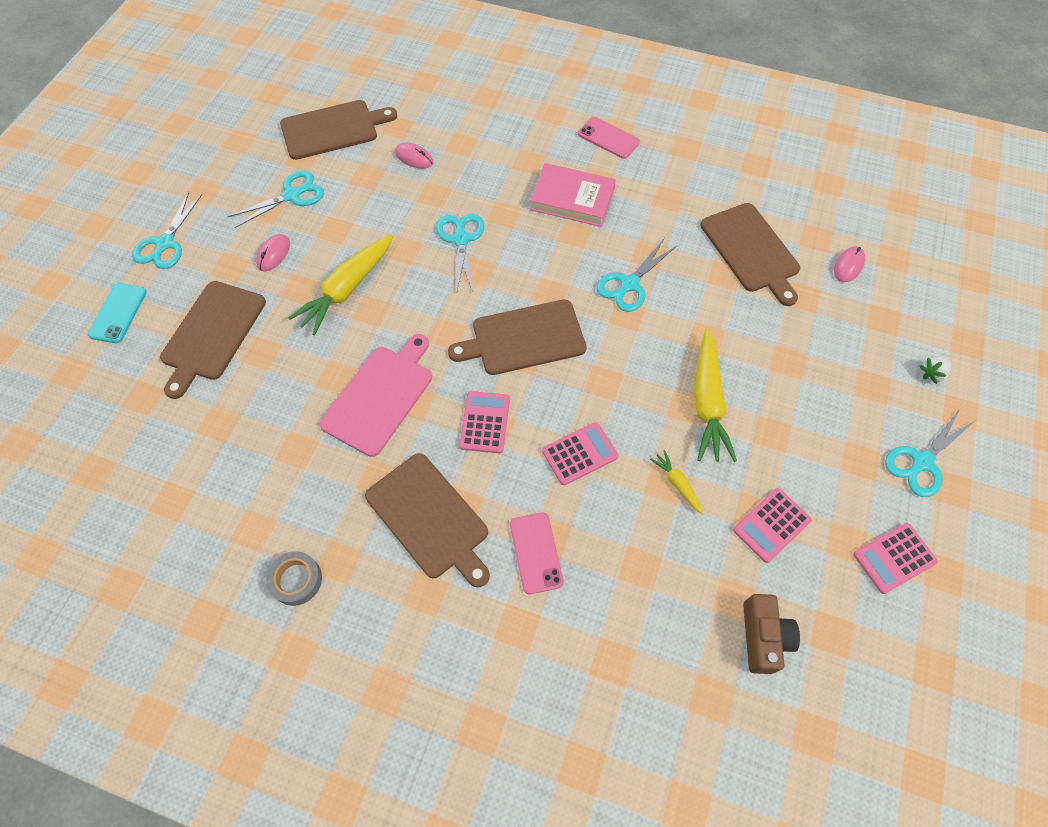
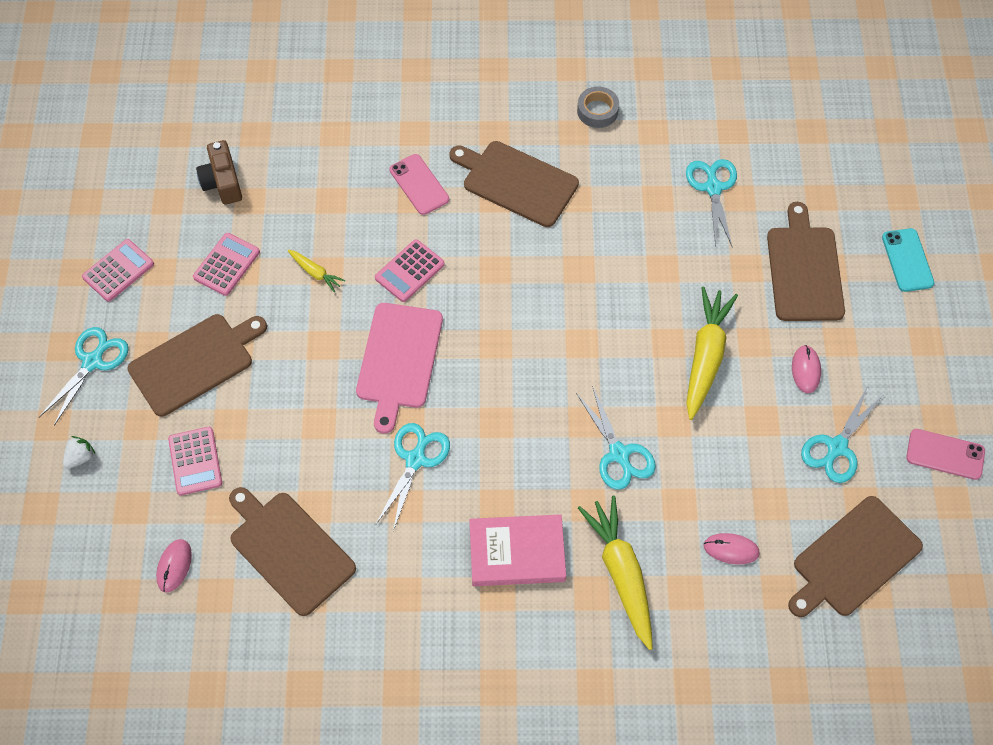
camera: 160 degrees right, 0 degrees up
(165, 243) = (924, 344): turquoise scissors -> turquoise scissors (713, 188)
(380, 396) = (612, 264): pink cutting board -> pink cutting board (399, 360)
(485, 422) = (505, 271): pink calculator -> pink calculator (195, 461)
(524, 338) = (503, 362): brown cutting board -> brown cutting board (195, 362)
(608, 138) = (505, 667): pink phone -> pink phone (945, 454)
(707, 402) = (304, 355): yellow carrot -> yellow carrot (621, 573)

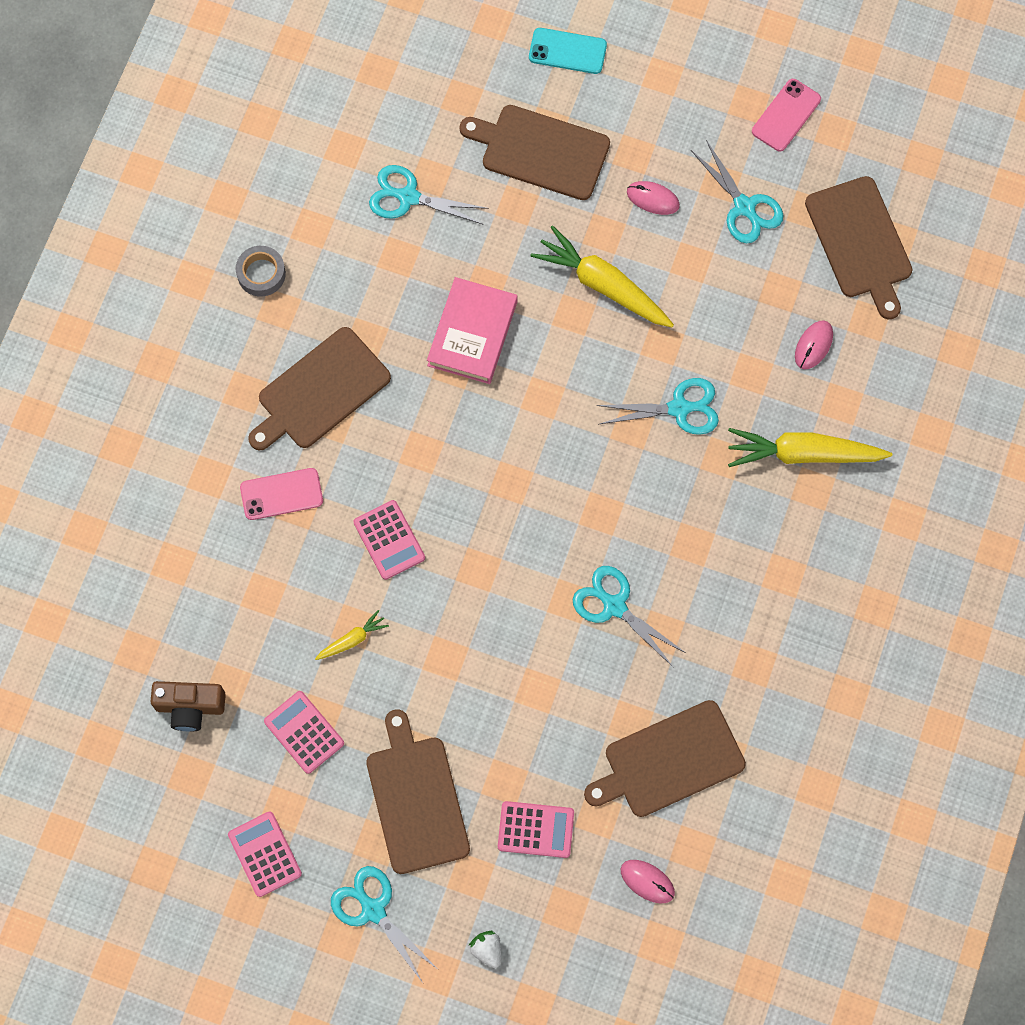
camera: 70 degrees left, 10 degrees up
(399, 360) = (493, 586): pink cutting board -> none
(517, 553) = (749, 542): pink book -> pink book (472, 333)

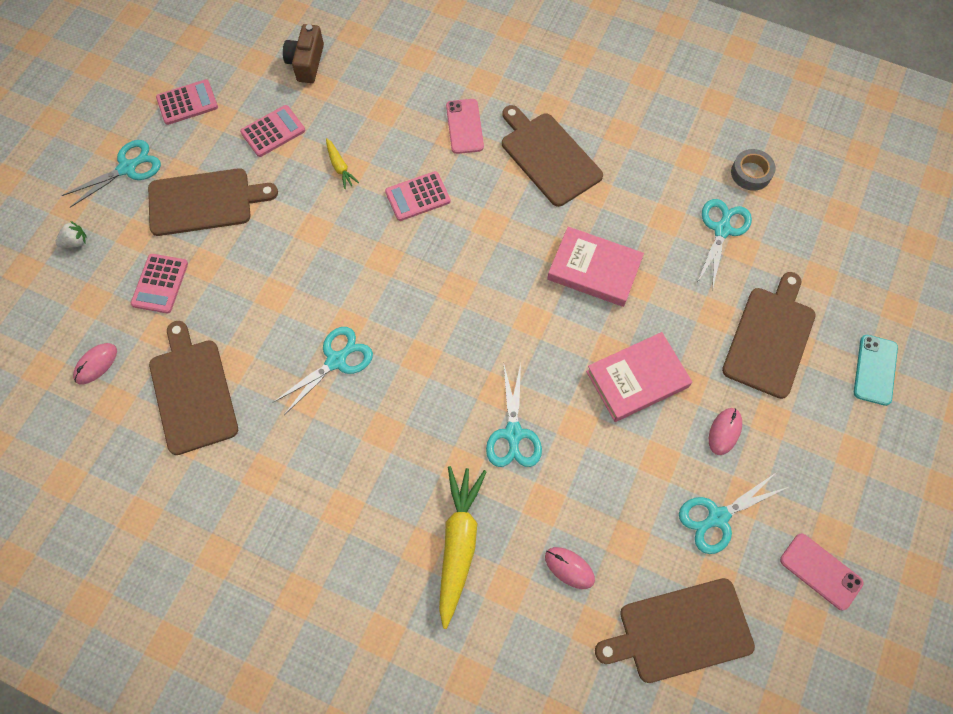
camera: 95 degrees right, 5 degrees down
(261, 274) = (652, 122): grey tape -> grey tape (751, 173)
(603, 285) = (637, 379): yellow carrot -> pink book

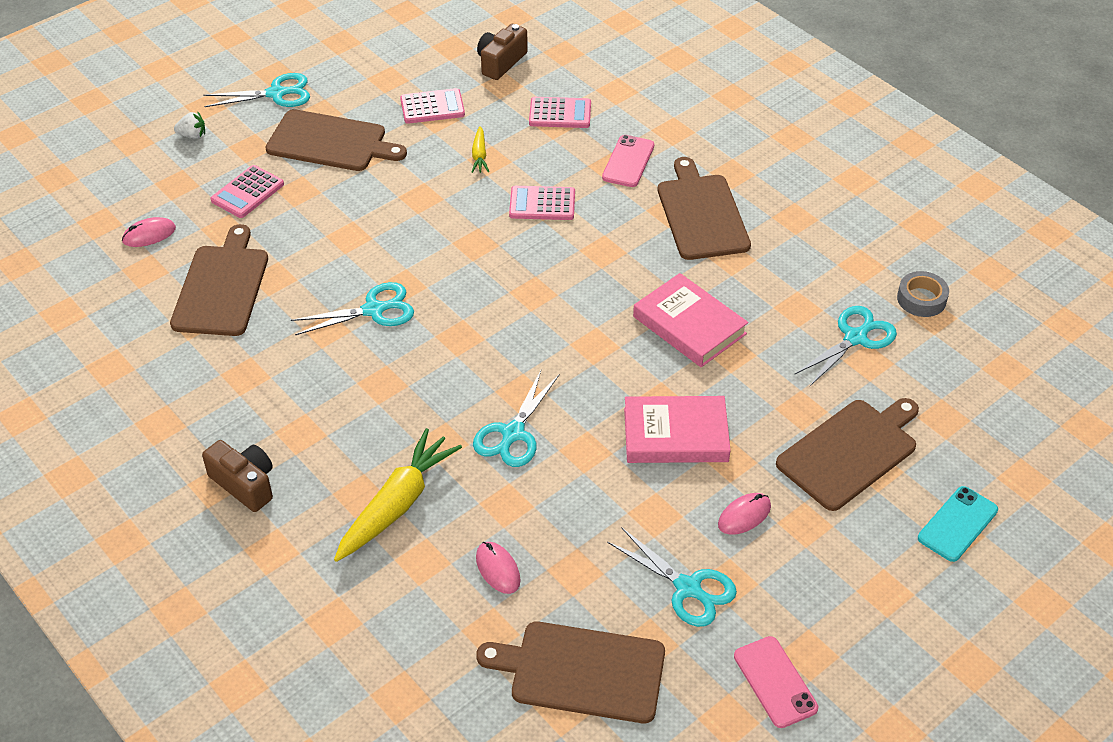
camera: 25 degrees right, 20 degrees down
(187, 103) = (365, 60): pink calculator -> pink calculator (560, 113)
(323, 582) = (244, 484): none -> brown camera
(717, 517) = (688, 588): turquoise scissors -> turquoise scissors turned 135 degrees counterclockwise

